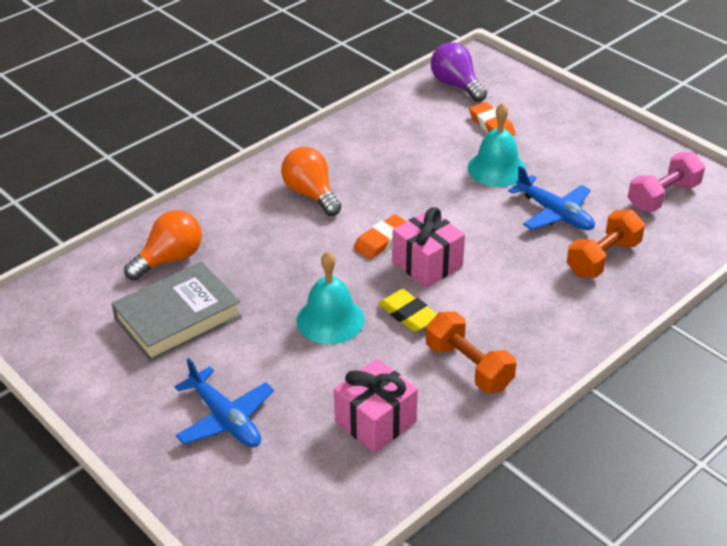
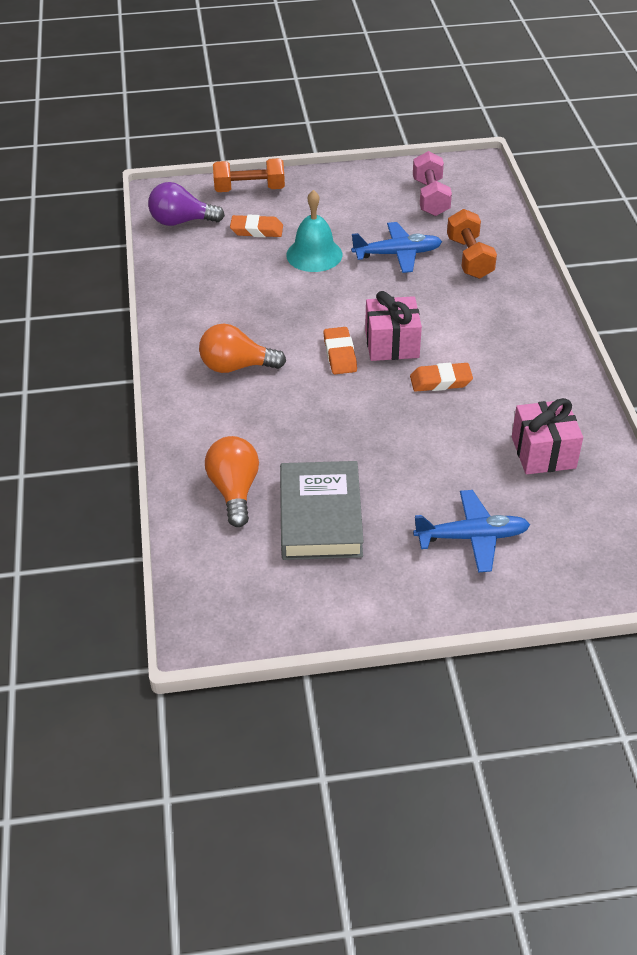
camera: 55 degrees left, 5 degrees up
(330, 320) = (408, 426): turquoise bell -> none
(408, 314) = (440, 381): yellow eraser -> orange eraser
(468, 367) = (525, 378): orange dumbbell -> orange dumbbell (249, 189)

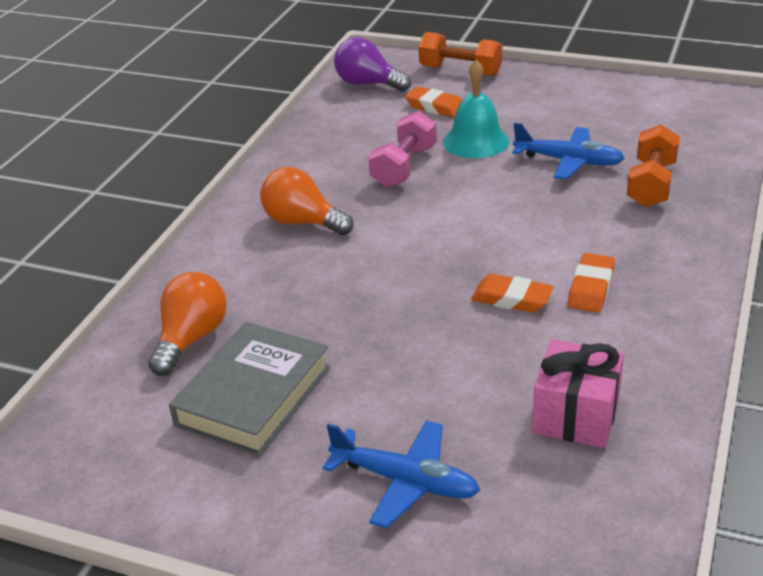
camera: 30 degrees right, 10 degrees down
(340, 354) = (420, 240): orange eraser -> orange eraser (591, 288)
(392, 344) = (487, 246): pink gift -> none
(430, 197) = (652, 117): pink dumbbell -> pink dumbbell (404, 167)

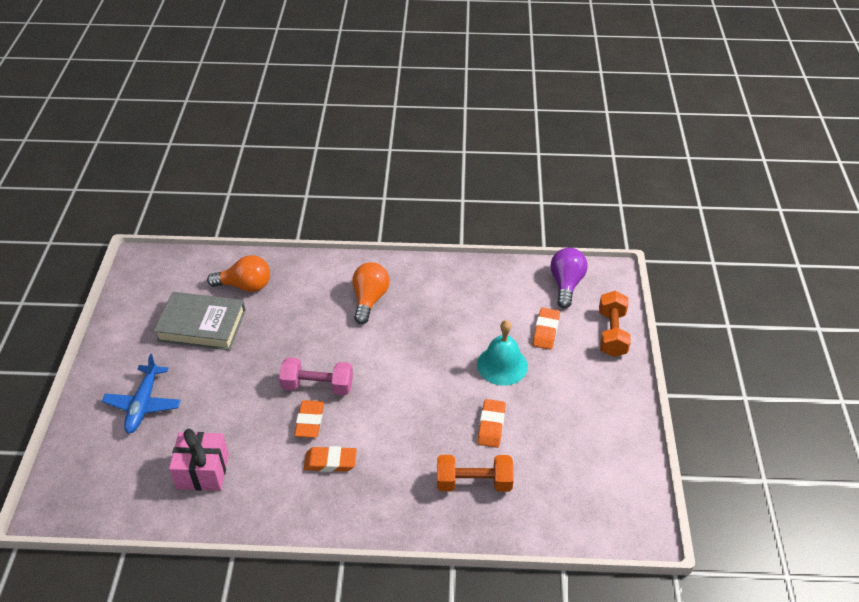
camera: 70 degrees right, 10 degrees up
(404, 167) = (452, 333): pink dumbbell -> pink dumbbell (317, 386)
(568, 161) = (491, 425): blue plane -> orange eraser

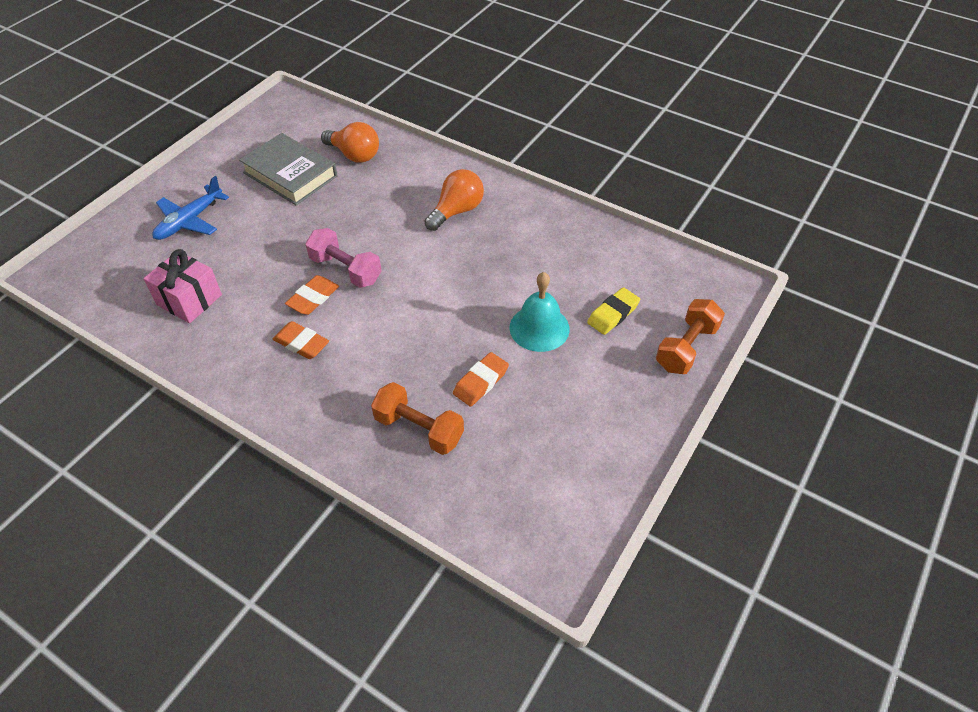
camera: 30 degrees right, 5 degrees up
(546, 331) = (613, 314): orange eraser -> yellow eraser
(566, 284) = (673, 277): purple light bulb -> none

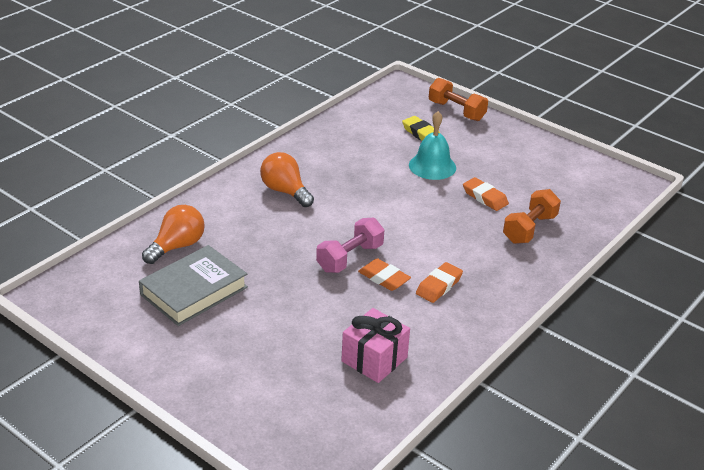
camera: 85 degrees left, 15 degrees down
(190, 221) = (250, 365): blue plane -> none

